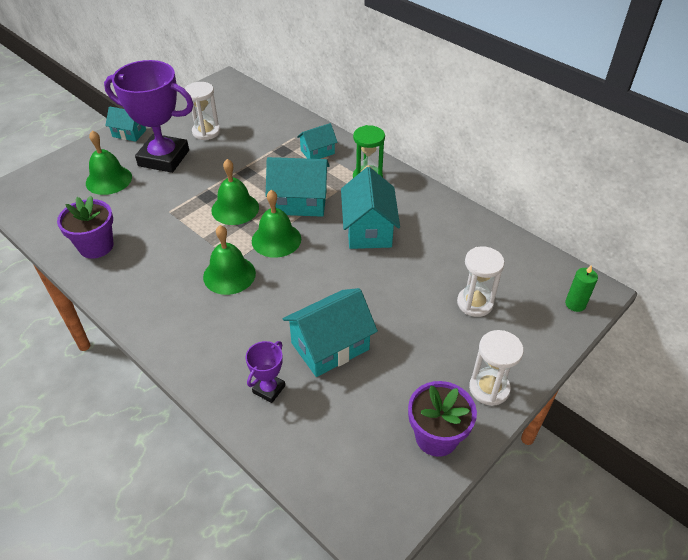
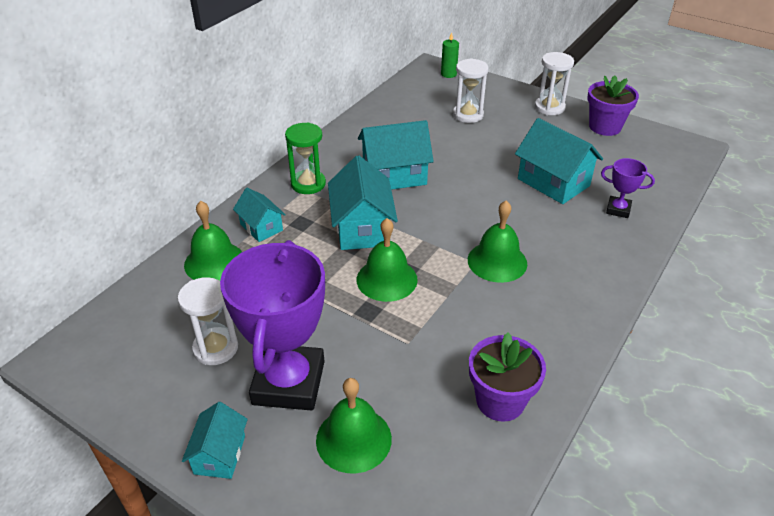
camera: 100 degrees left, 5 degrees down
(276, 239) = (430, 236): green bell -> green bell (214, 262)

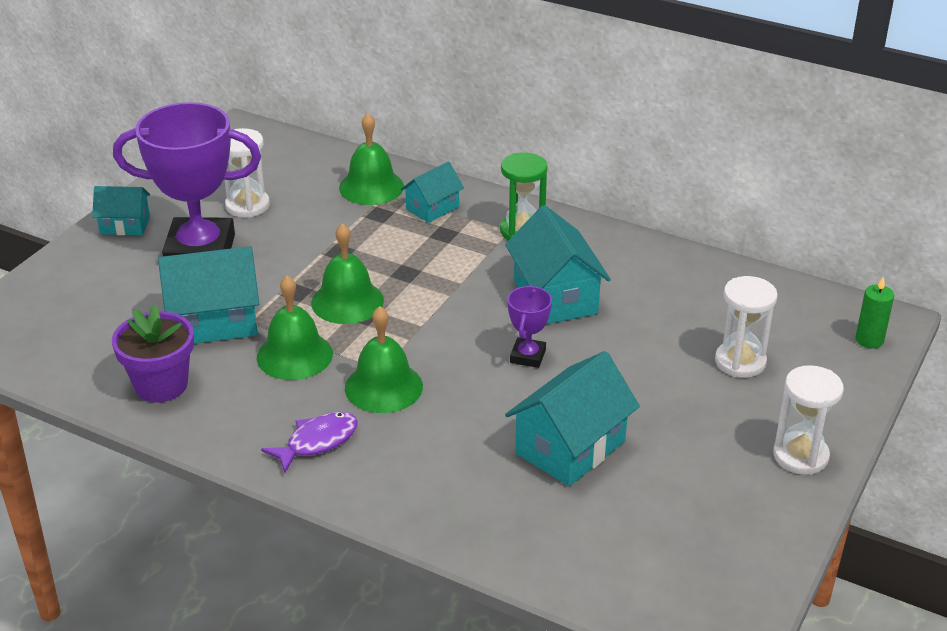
camera: 85 degrees right, 5 degrees down
(353, 439) = (129, 294): green bell -> green bell (294, 355)
(362, 228) = (439, 278): turquoise house -> turquoise house (214, 322)
(563, 297) = (317, 442): none -> purple fish
(605, 127) = (757, 522): purple flower pot -> none
(618, 209) = (511, 513): purple trophy -> purple trophy (528, 356)

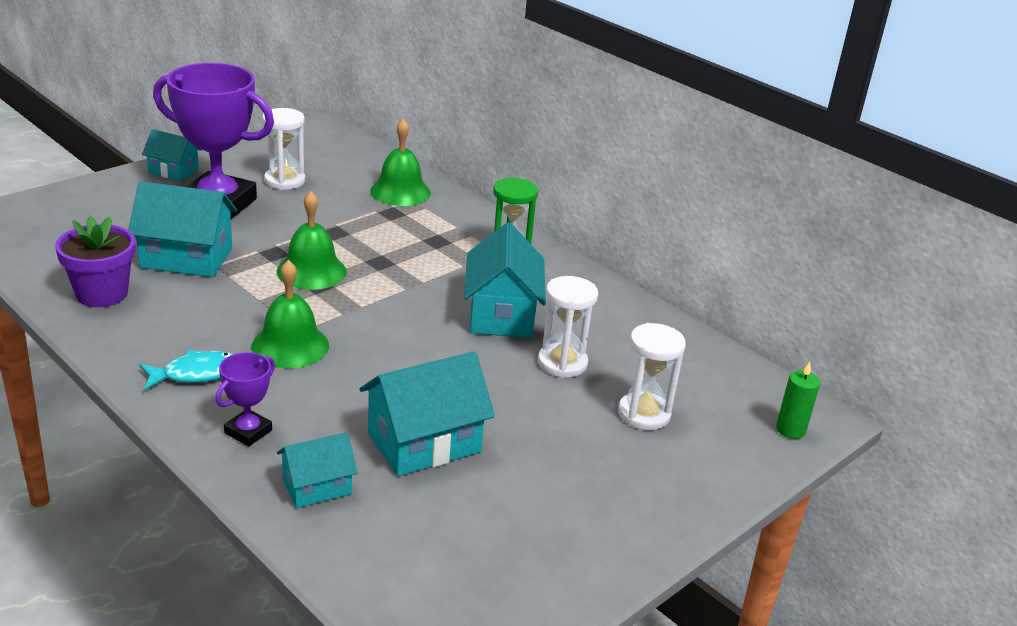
camera: 15 degrees right, 5 degrees down
(294, 355) = (232, 300): green bell -> none
(317, 442) = (196, 374): purple fish -> turquoise fish
(432, 208) = (441, 219): turquoise house -> turquoise house (317, 487)
(528, 356) = (440, 355): purple trophy -> purple trophy (248, 432)
(800, 456) = (650, 515): white hourglass -> white hourglass (562, 363)

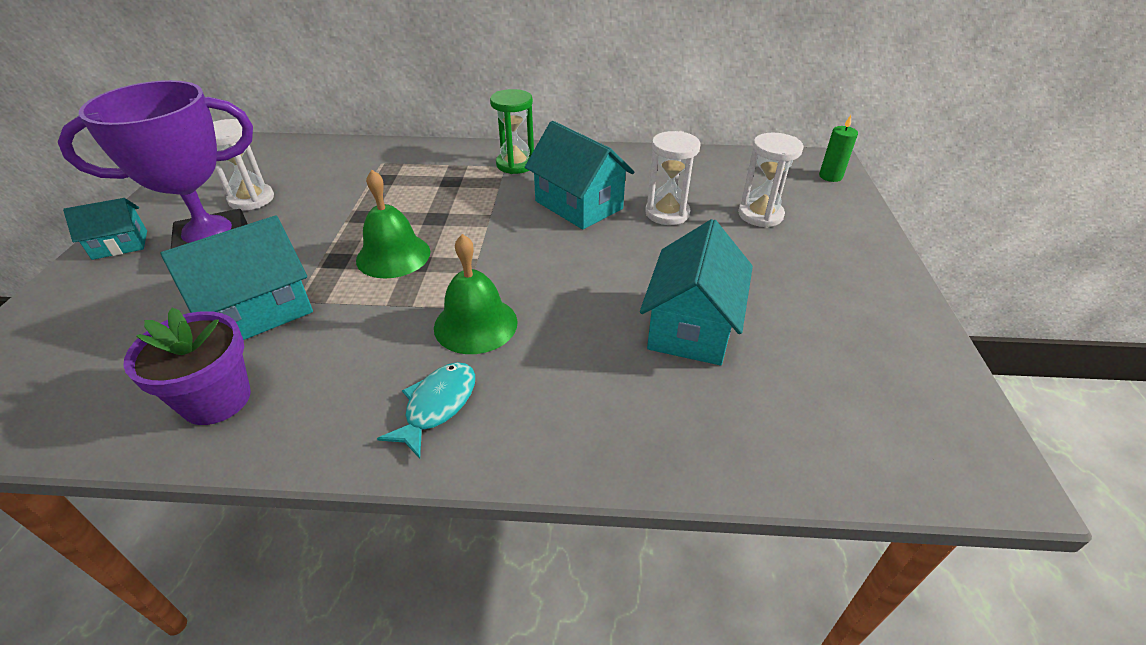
camera: 40 degrees left, 10 degrees up
(248, 432) = (565, 421): purple trophy -> none
(317, 487) = (689, 422): turquoise house -> none
(400, 191) = (365, 161): green bell -> none

